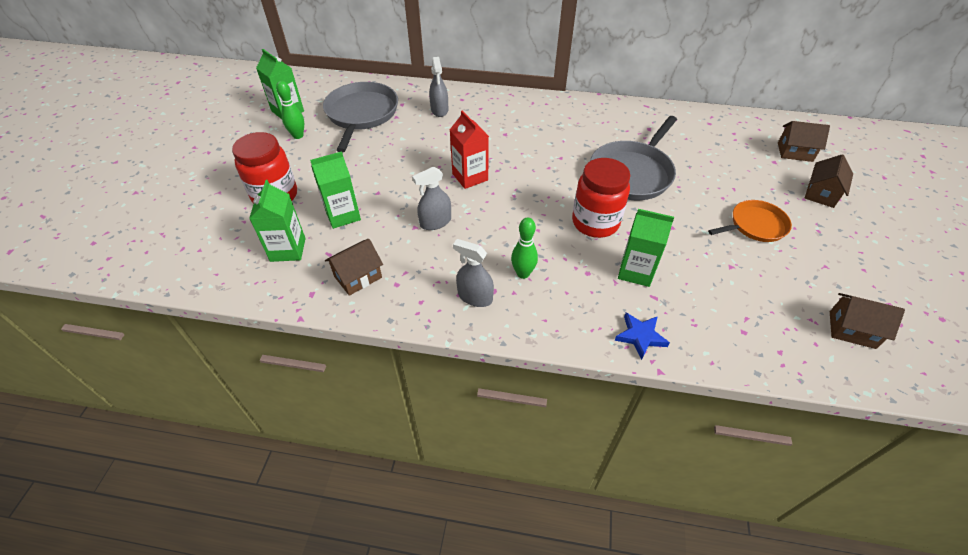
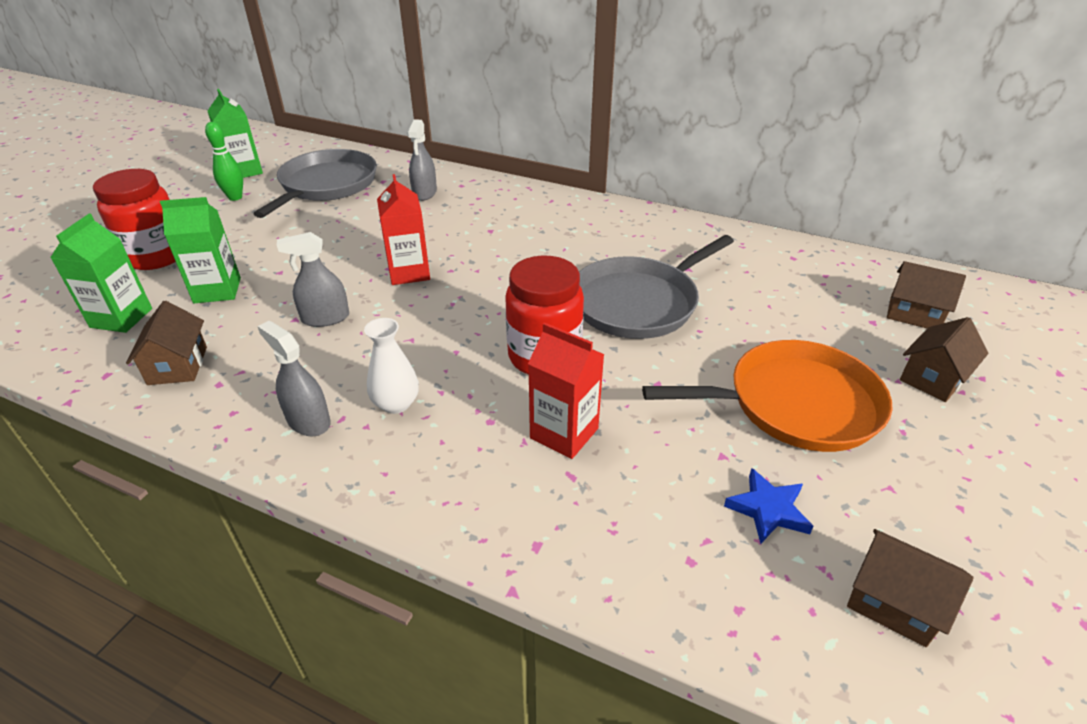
camera: 15 degrees right, 10 degrees down
(358, 277) = (178, 365): brown house -> brown house turned 75 degrees counterclockwise
(523, 273) = (396, 404): green bowling pin -> white vase
(635, 271) = (564, 433): green carton -> red carton
(640, 336) = (513, 529): blue star -> blue star (768, 509)
(755, 225) = (794, 404): orange pan -> orange pan, size x1.64

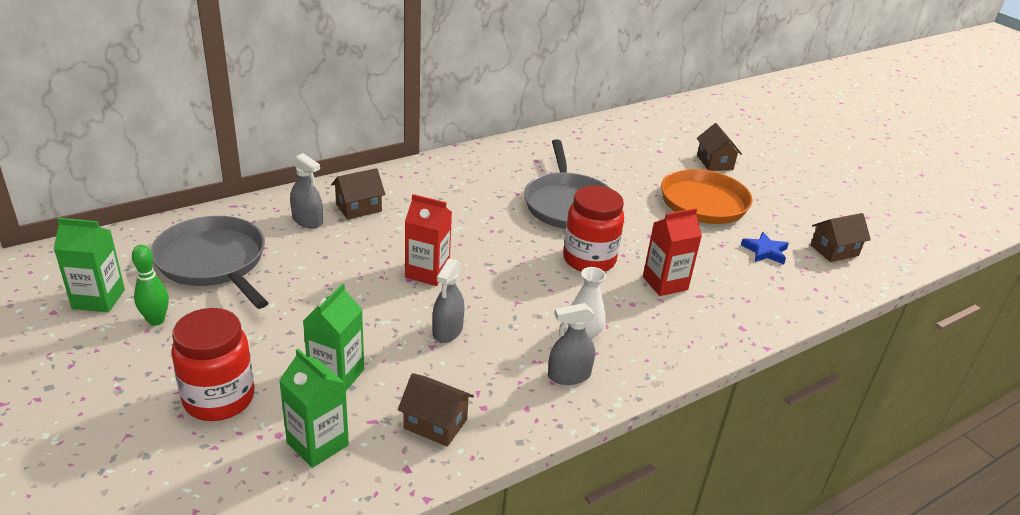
camera: 60 degrees left, 5 degrees down
(914, 314) = (663, 137): brown house -> brown house (358, 208)

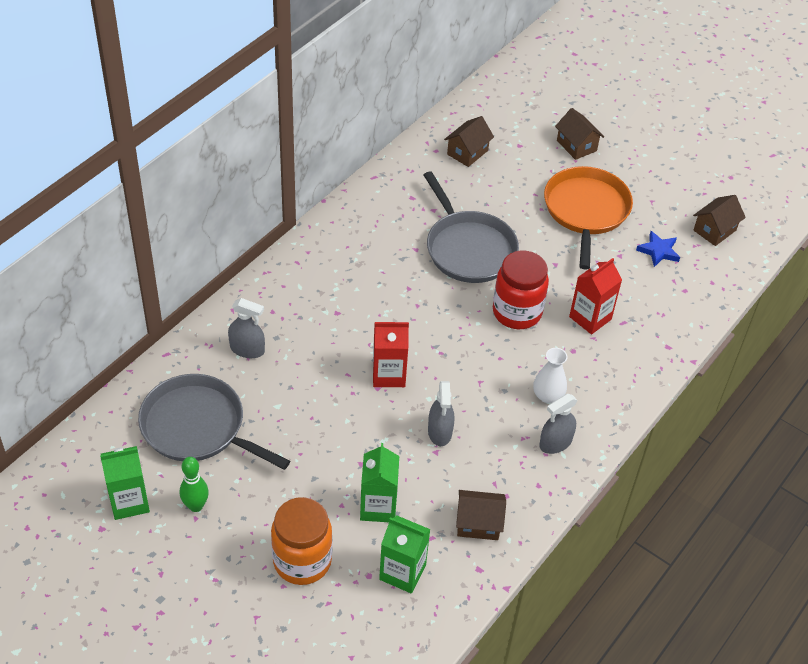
camera: 20 degrees left, 15 degrees up
(219, 399) = (302, 561): red jar -> orange jar
(358, 208) = (283, 317): brown house -> brown house (467, 152)

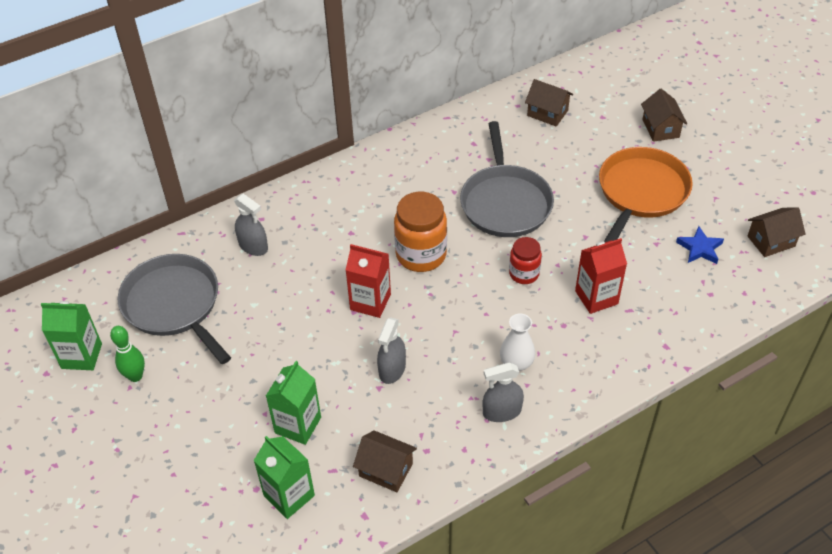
camera: 25 degrees right, 0 degrees up
(302, 561) = (202, 456): orange jar -> orange jar (421, 255)
(467, 152) = (547, 113): brown house -> brown house turned 60 degrees clockwise
(517, 312) = (524, 274): red jar -> red jar, size x0.59

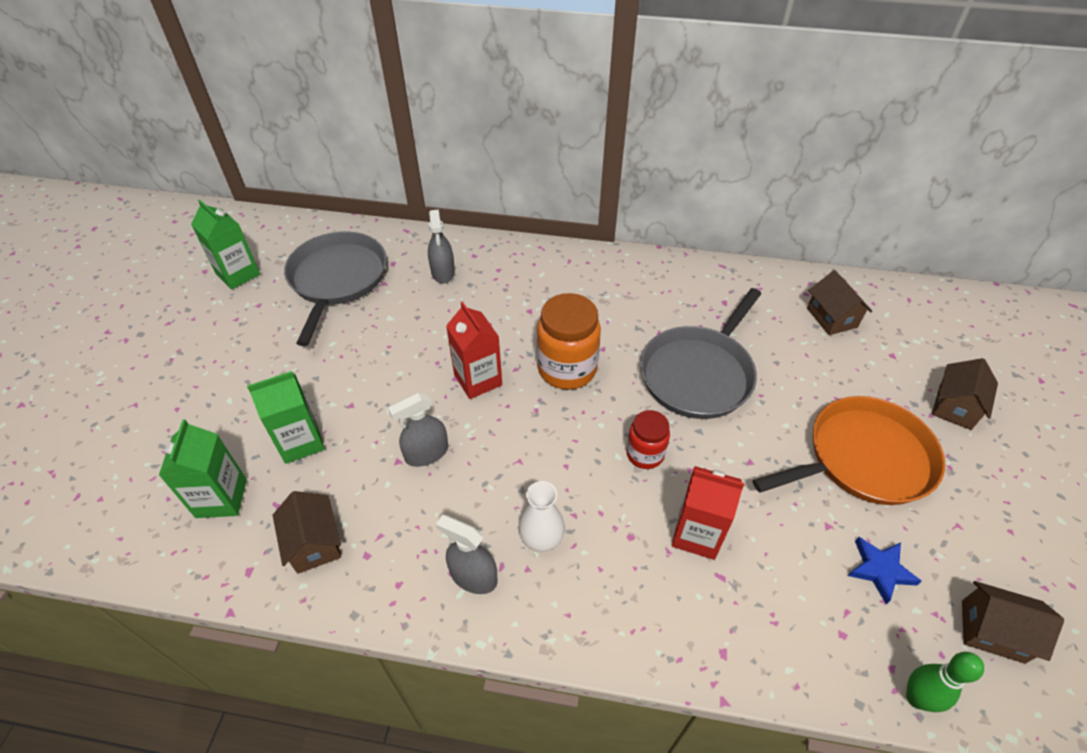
camera: 40 degrees right, 0 degrees up
(135, 376) = (249, 314): green bowling pin -> green bowling pin (916, 698)

